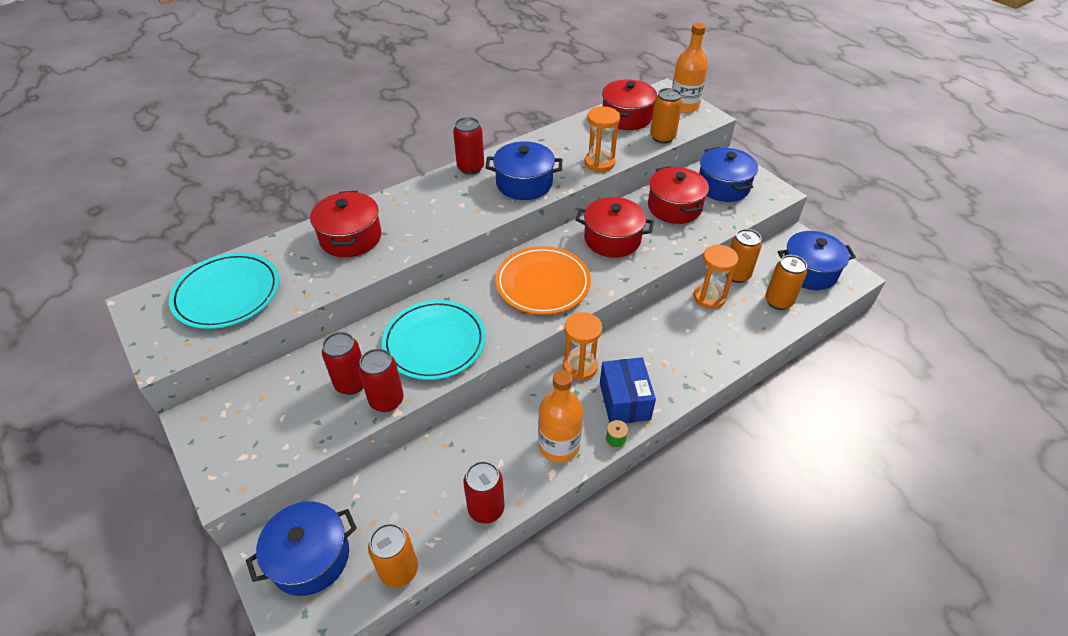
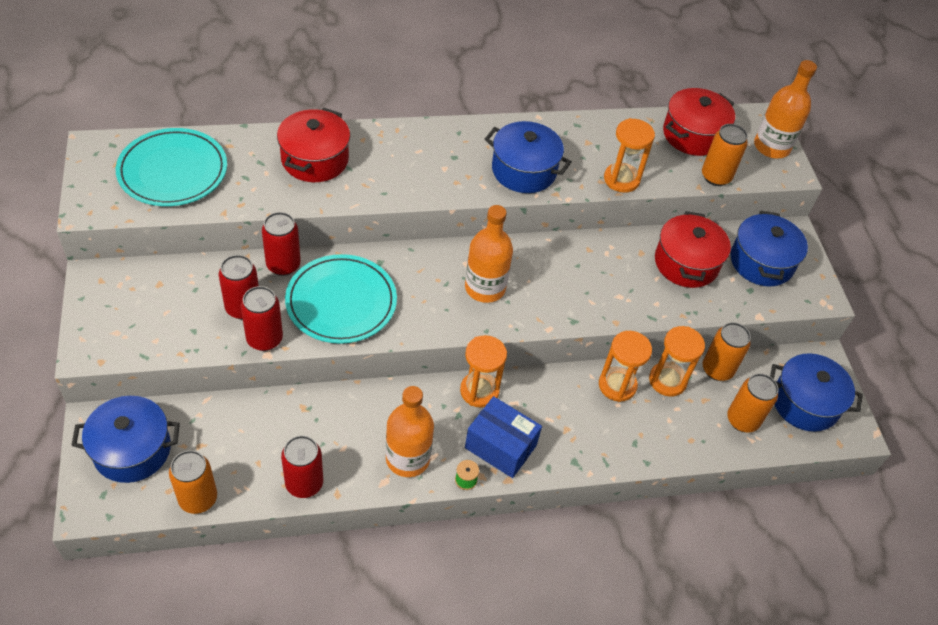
camera: 20 degrees right, 5 degrees up
(470, 168) = (480, 129): red can -> red can (283, 265)
(542, 283) = (485, 288): orange plate -> orange bottle
(612, 239) = (591, 271): red pot -> none
(624, 401) = (500, 446): blue box -> blue box turned 75 degrees counterclockwise
(677, 316) = (617, 385): none -> orange hourglass

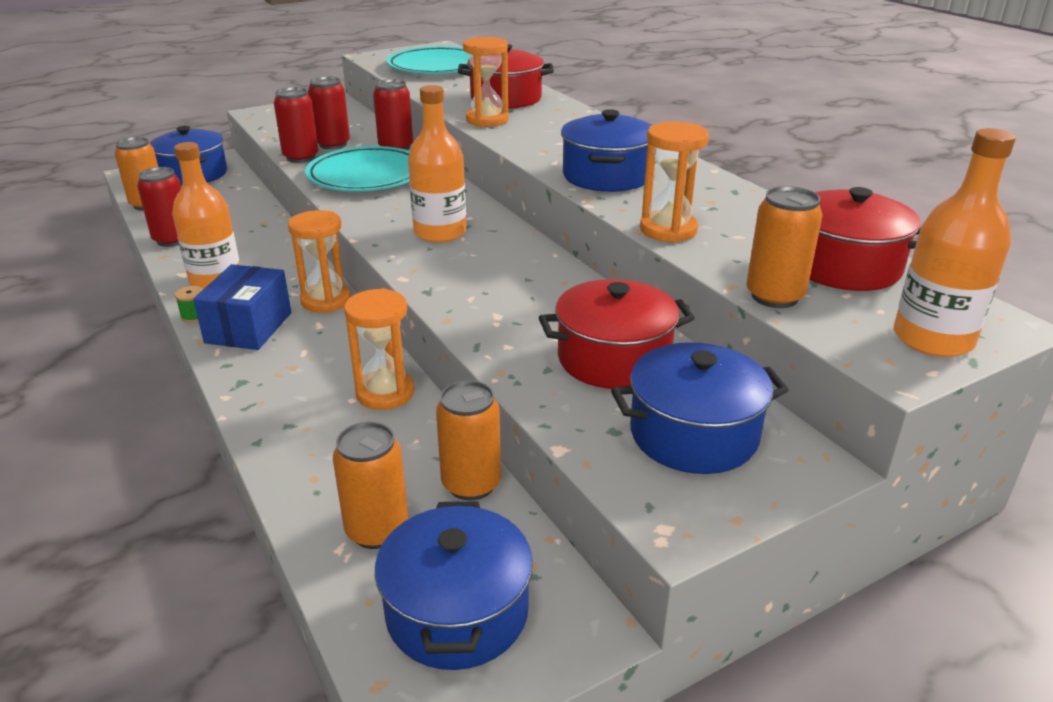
camera: 75 degrees right, 20 degrees down
(667, 380) = (418, 436): orange hourglass -> orange hourglass (487, 120)

